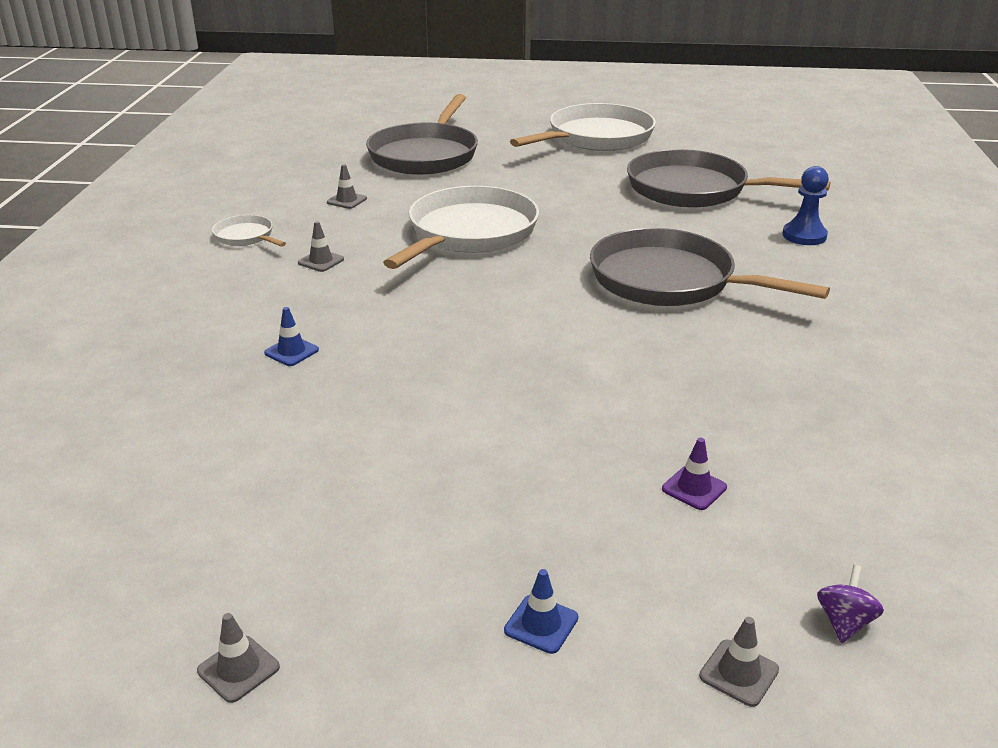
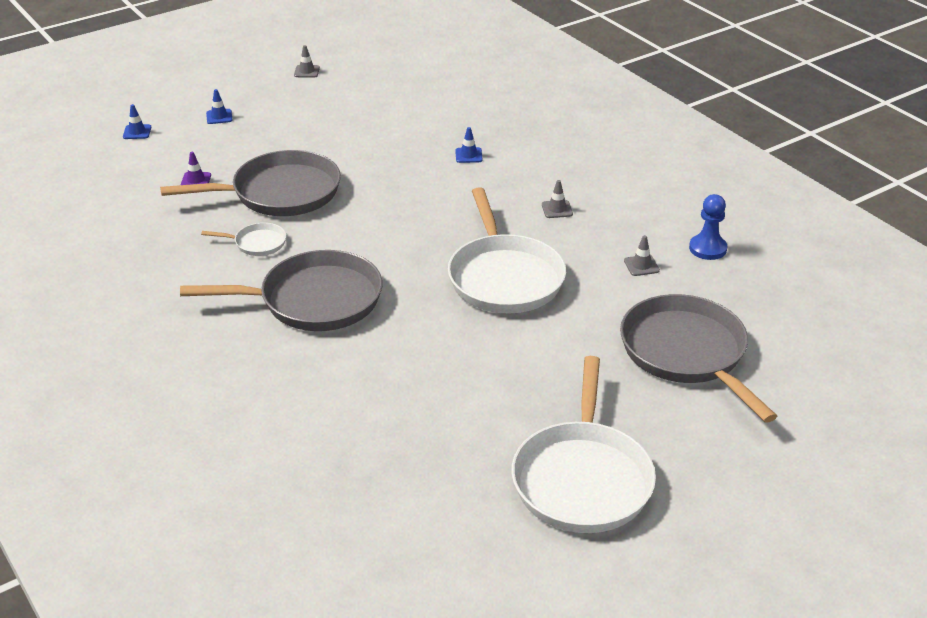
camera: 140 degrees right, 5 degrees up
(246, 236) = (638, 204): white pan -> white pan (257, 243)
(694, 189) = (392, 429): grey pan -> grey pan (280, 193)
(739, 673) = (137, 132): grey traffic cone -> blue traffic cone
(804, 236) = (245, 406): blue pawn -> blue pawn (707, 249)
(844, 622) = (103, 160): purple spinning top -> none

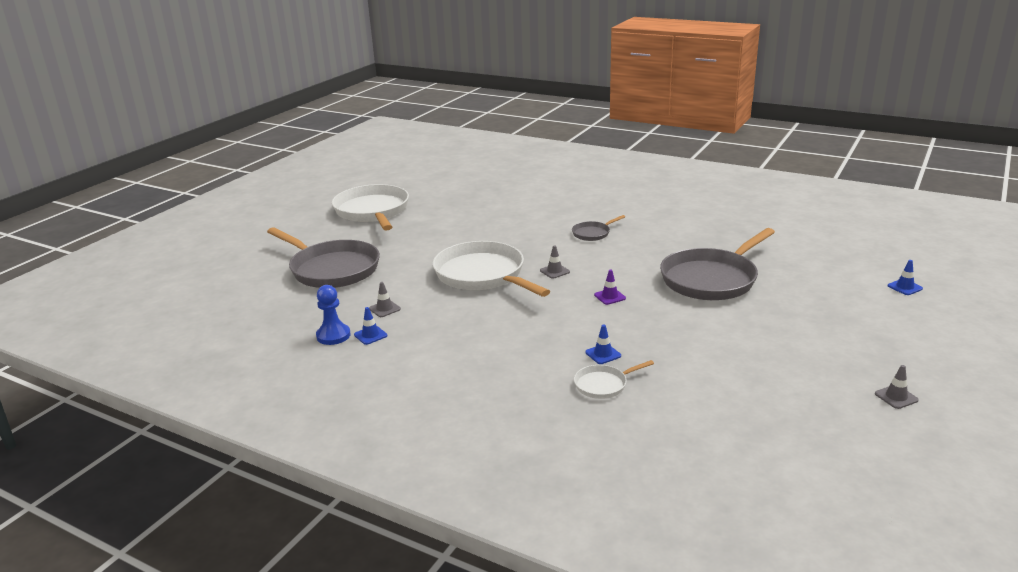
camera: 155 degrees right, 10 degrees down
(196, 180) = (786, 269): purple traffic cone -> purple traffic cone (610, 297)
(219, 117) = (873, 320): blue traffic cone -> blue traffic cone (370, 335)
(257, 243) = (674, 248): white pan -> white pan (603, 385)
(314, 300) = (593, 233): grey pan -> grey pan, size x0.45
(557, 209) = (480, 330): grey traffic cone -> grey traffic cone (554, 271)

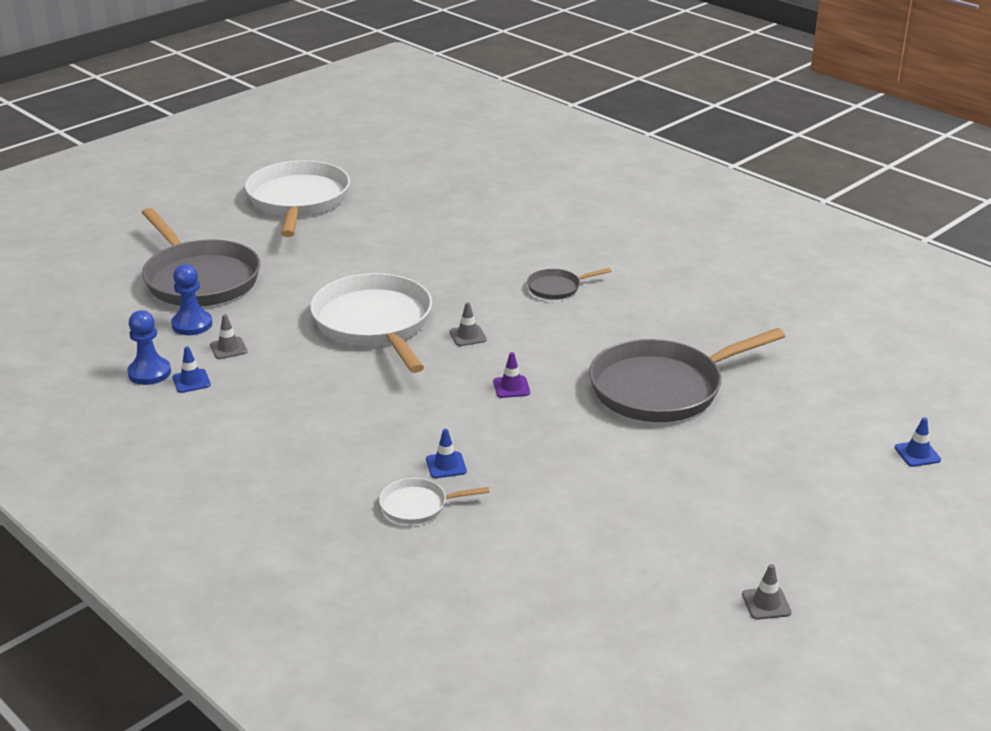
camera: 15 degrees right, 5 degrees up
(345, 298) = (192, 324): none -> blue pawn

